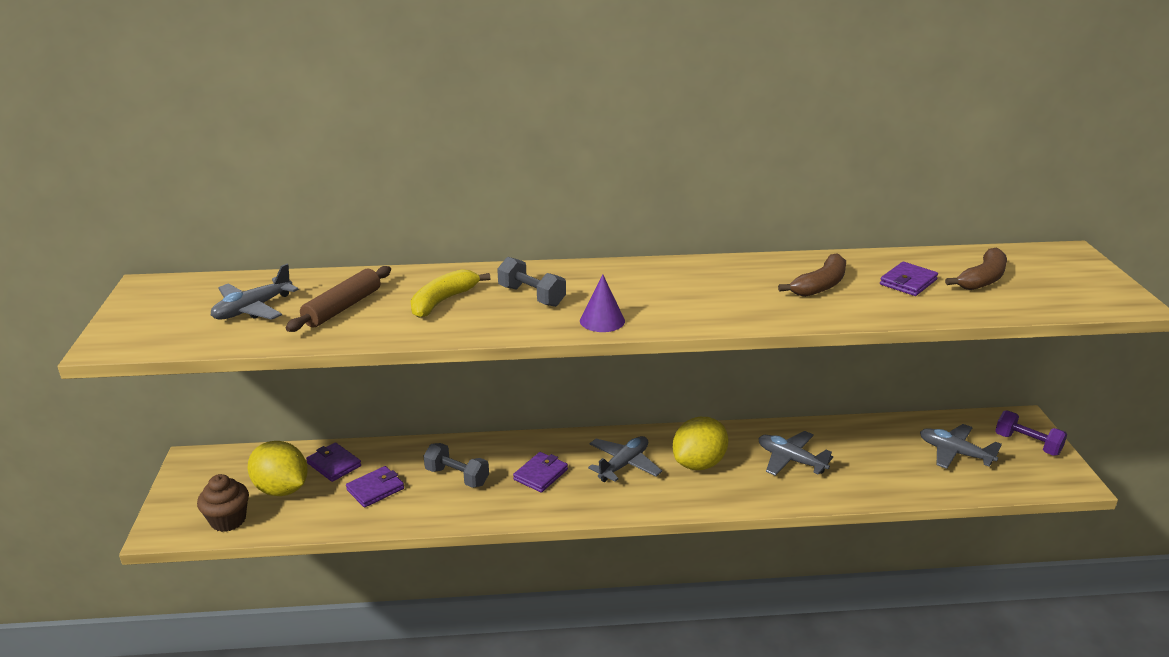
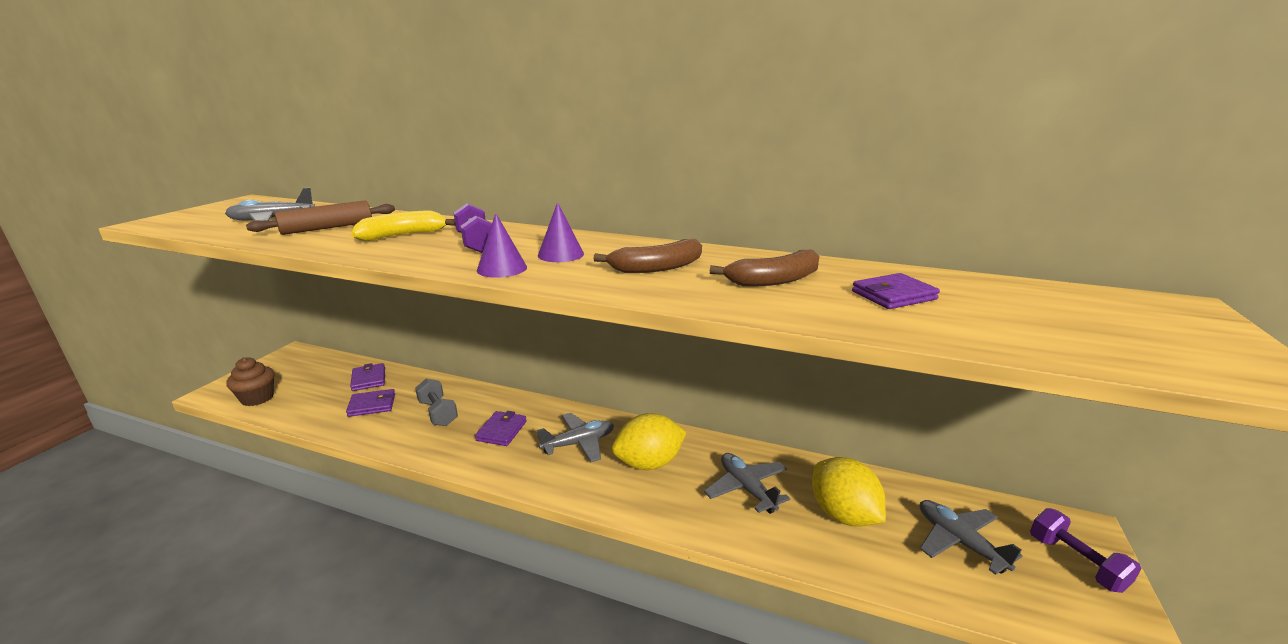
camera: 25 degrees right, 5 degrees down
(282, 489) = (316, 387): yellow lemon -> yellow lemon (843, 514)
(531, 296) = (476, 243): grey dumbbell -> purple dumbbell
(540, 474) = (501, 431): purple wallet -> purple wallet turned 45 degrees counterclockwise
(627, 293) = (560, 254): none -> purple cone
(982, 279) = (1009, 310): brown banana -> brown banana (657, 268)

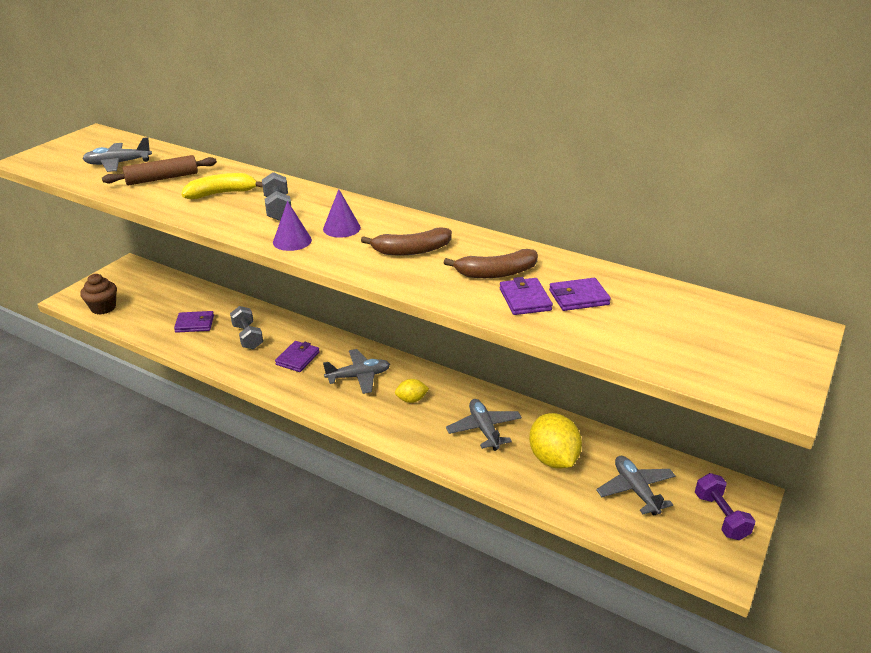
camera: 10 degrees right, 10 degrees up
(369, 379) = (192, 299): purple wallet -> purple wallet (525, 299)
(476, 243) = (278, 208): purple dumbbell -> grey dumbbell
(649, 463) = (411, 400): yellow lemon -> yellow lemon, size x0.53

